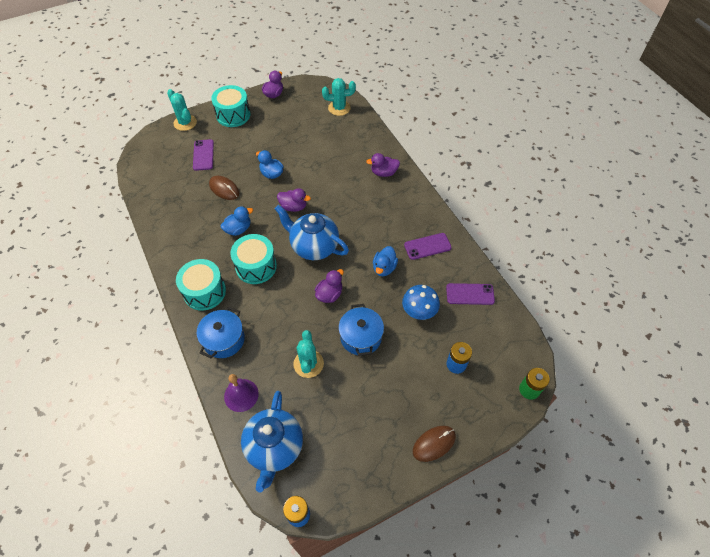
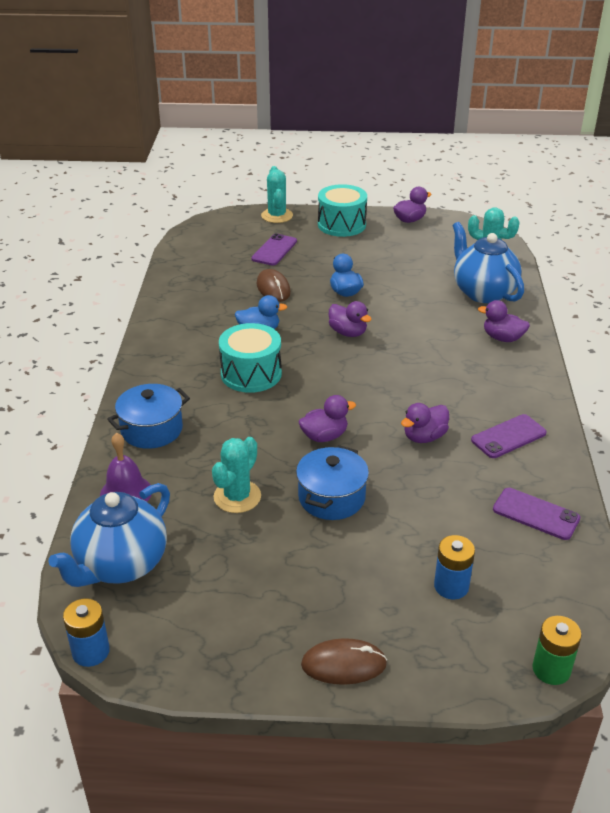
camera: 30 degrees right, 20 degrees down
(204, 292) = (168, 375): turquoise drum -> none
(313, 246) = (342, 380): blue teapot -> blue teapot (483, 292)
(384, 268) = (424, 437): blue duck -> purple duck
(419, 311) = (439, 503): blue mushroom -> none
(427, 246) = (508, 437): purple phone -> purple phone turned 45 degrees counterclockwise

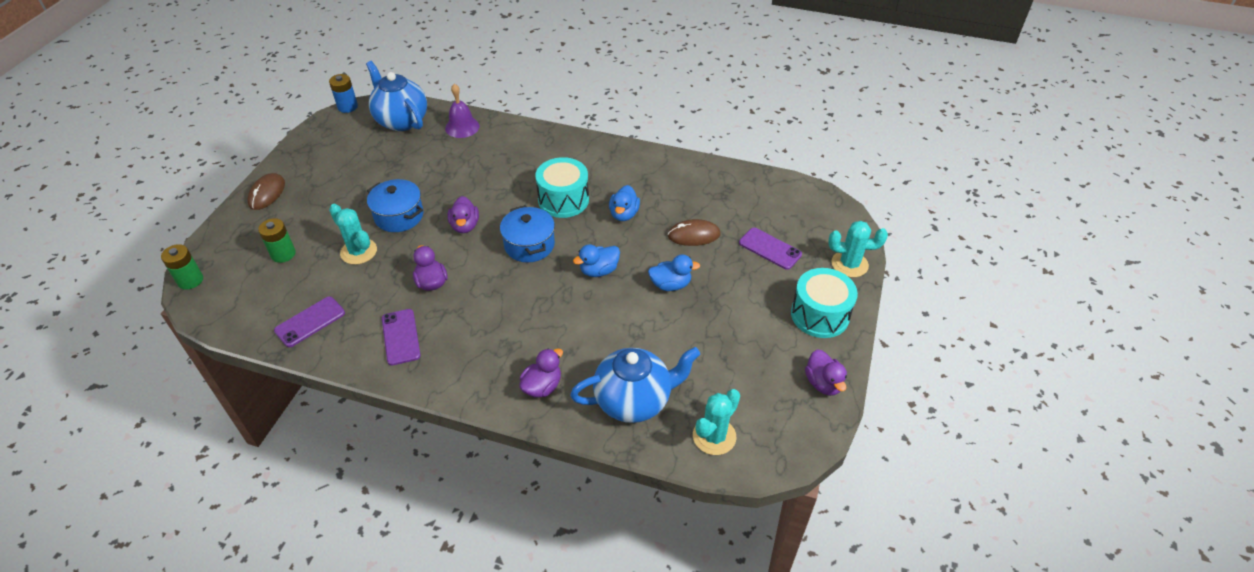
camera: 105 degrees right, 10 degrees up
(152, 429) = (520, 143): blue pot -> blue pot (529, 245)
(237, 497) = (428, 173): turquoise cactus -> turquoise cactus (358, 251)
(348, 333) = (599, 270): purple duck -> blue duck
(451, 586) = (283, 254): blue battery -> green battery

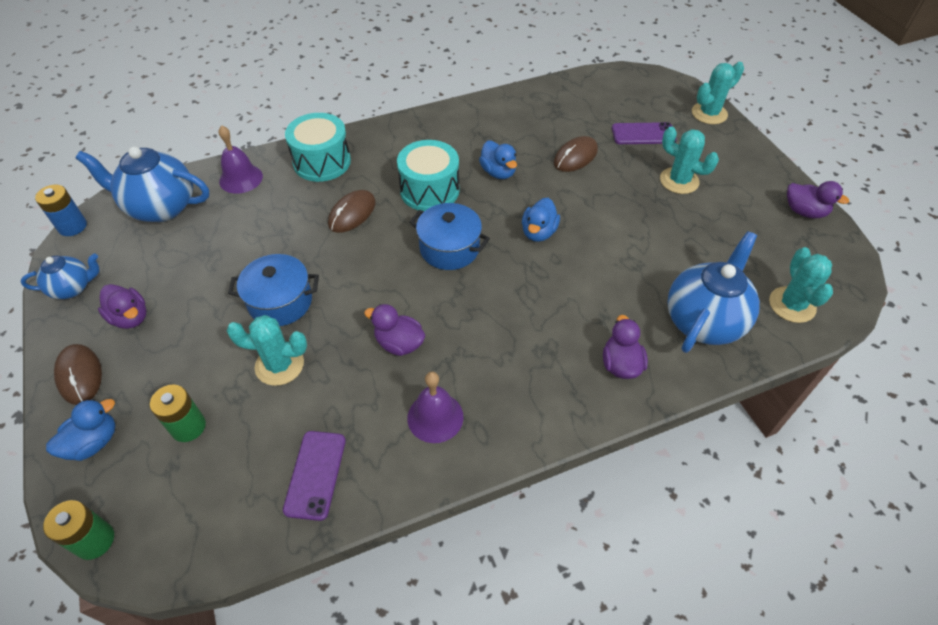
camera: 40 degrees left, 5 degrees up
(312, 143) = (73, 288): none -> blue teapot
(401, 337) = (435, 417): purple phone -> purple bell
(465, 226) = (364, 269): purple duck -> purple duck (130, 317)
(499, 187) = (352, 213): none -> brown mouse
(670, 285) = (609, 207): blue duck -> blue duck (93, 442)
(750, 298) = (679, 181): none -> turquoise cactus
(820, 315) = (738, 163): turquoise drum -> turquoise drum (322, 162)

